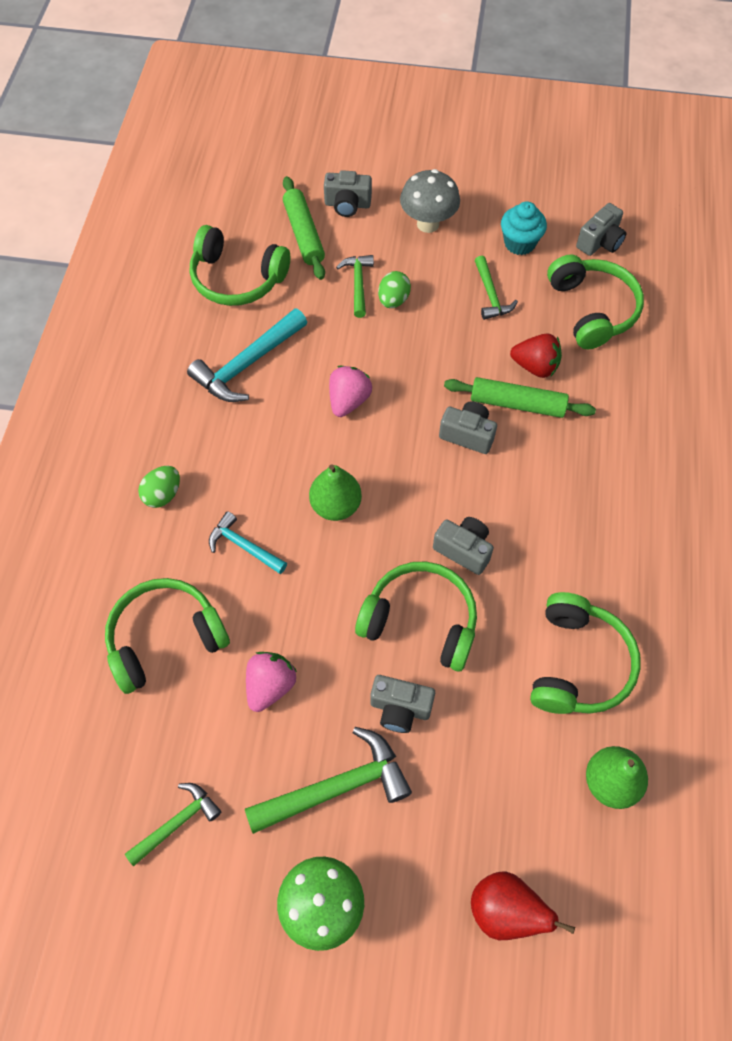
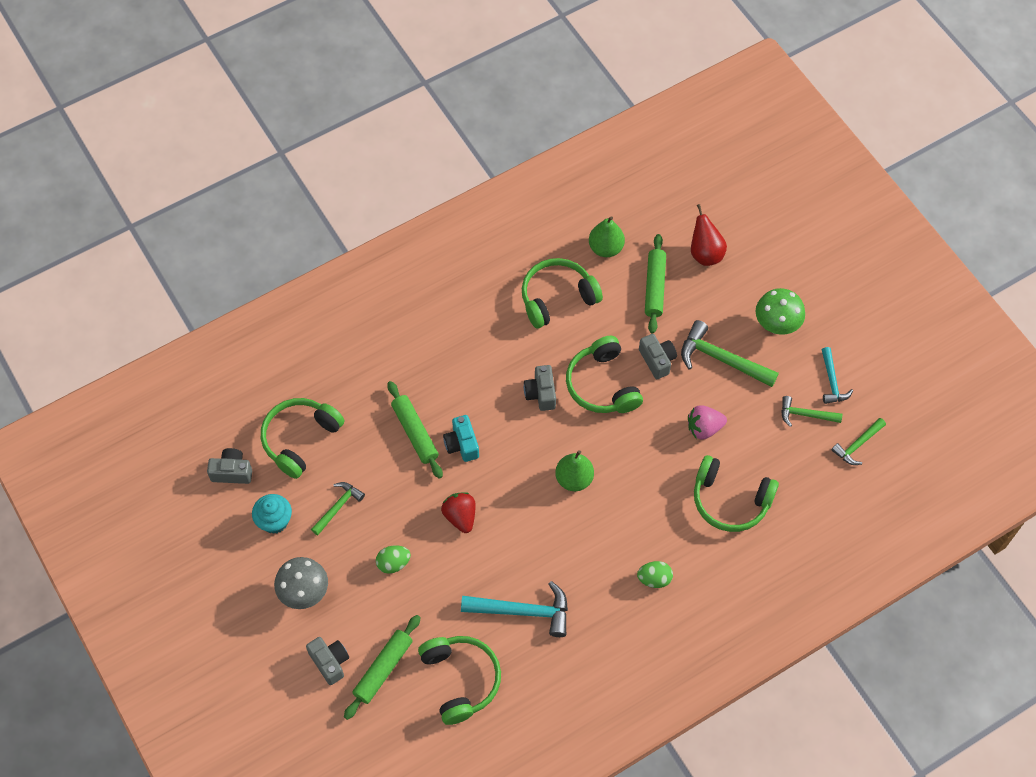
camera: 130 degrees left, 0 degrees up
(244, 546) = (643, 506): turquoise hammer -> turquoise hammer (832, 381)
(348, 401) = (496, 528): pink strawberry -> none
(358, 284) = (398, 597): green hammer -> green hammer (857, 445)
(467, 434) = (462, 444): grey camera -> turquoise camera
(504, 794) = (654, 287): none -> green rolling pin
(535, 366) = (377, 442): red strawberry -> red strawberry (460, 516)

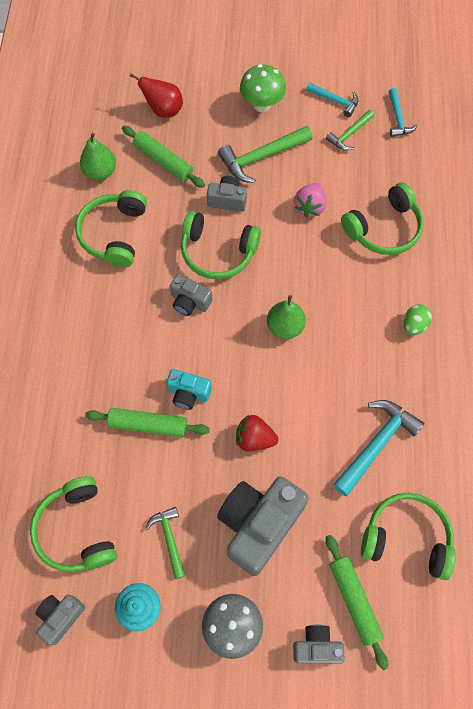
camera: 55 degrees left, 5 degrees up
(393, 563) = (259, 525): green egg -> grey camera
(857, 445) = (398, 119): green hammer -> turquoise hammer

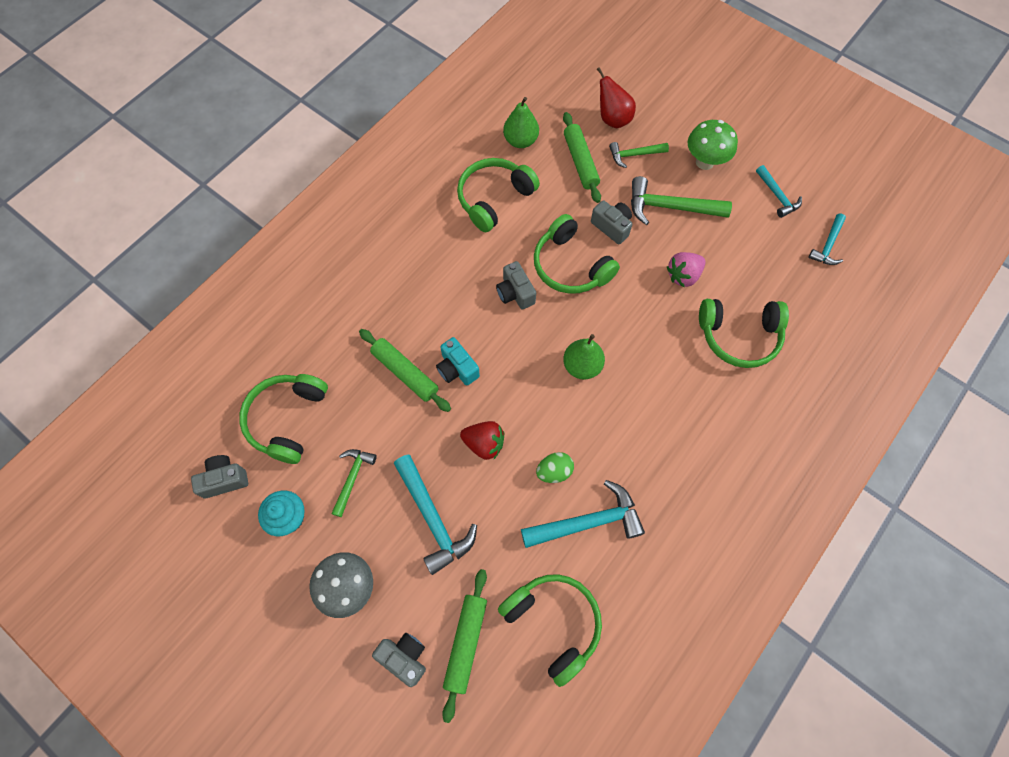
camera: 35 degrees right, 0 degrees up
(254, 438) = (484, 444): red strawberry -> red strawberry turned 150 degrees clockwise
(259, 525) = (433, 519): grey camera -> turquoise hammer
(349, 134) = (768, 233): green hammer -> green hammer (634, 155)
(414, 325) = (703, 440): green egg -> green egg (554, 471)

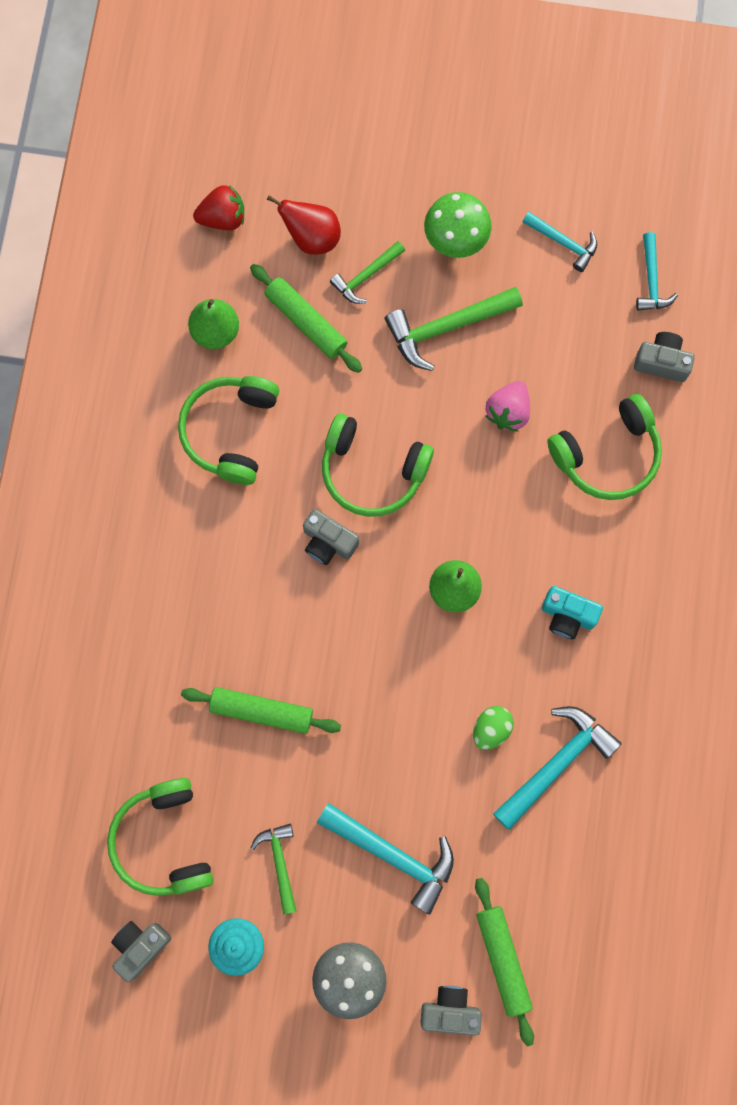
camera: 30 degrees left, 10 degrees up
(457, 369) = (317, 673): turquoise camera -> turquoise camera (567, 615)
(484, 444) = (398, 742): red strawberry -> red strawberry (223, 218)
(553, 623) = (578, 888): green headphones -> none
(612, 227) = (392, 392): grey camera -> grey camera (662, 362)

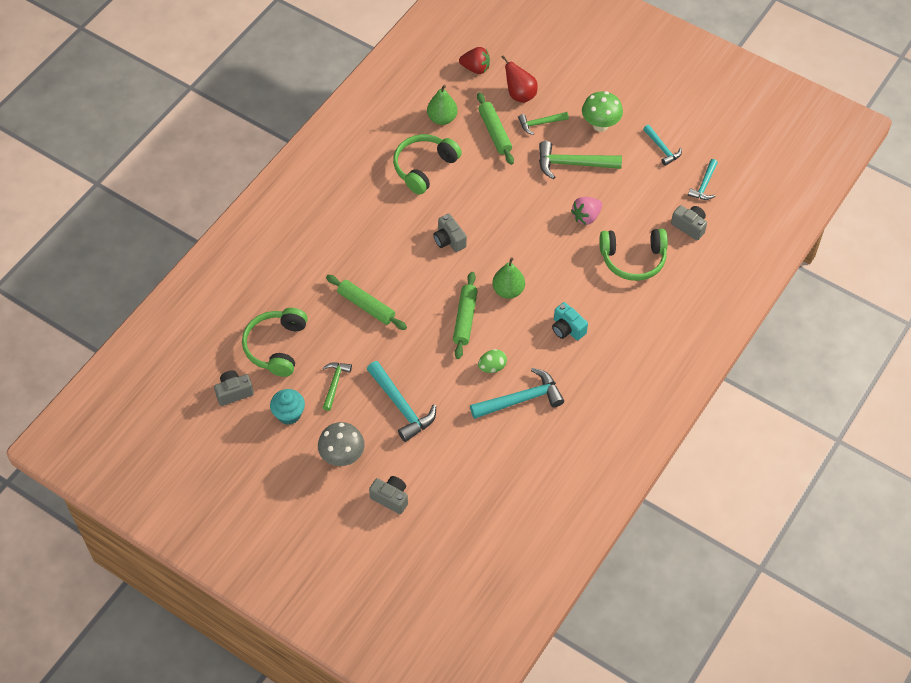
camera: 25 degrees right, 20 degrees down
(372, 471) = (493, 216): green headphones -> none
(502, 960) = (435, 485): green rolling pin -> green rolling pin (465, 319)

